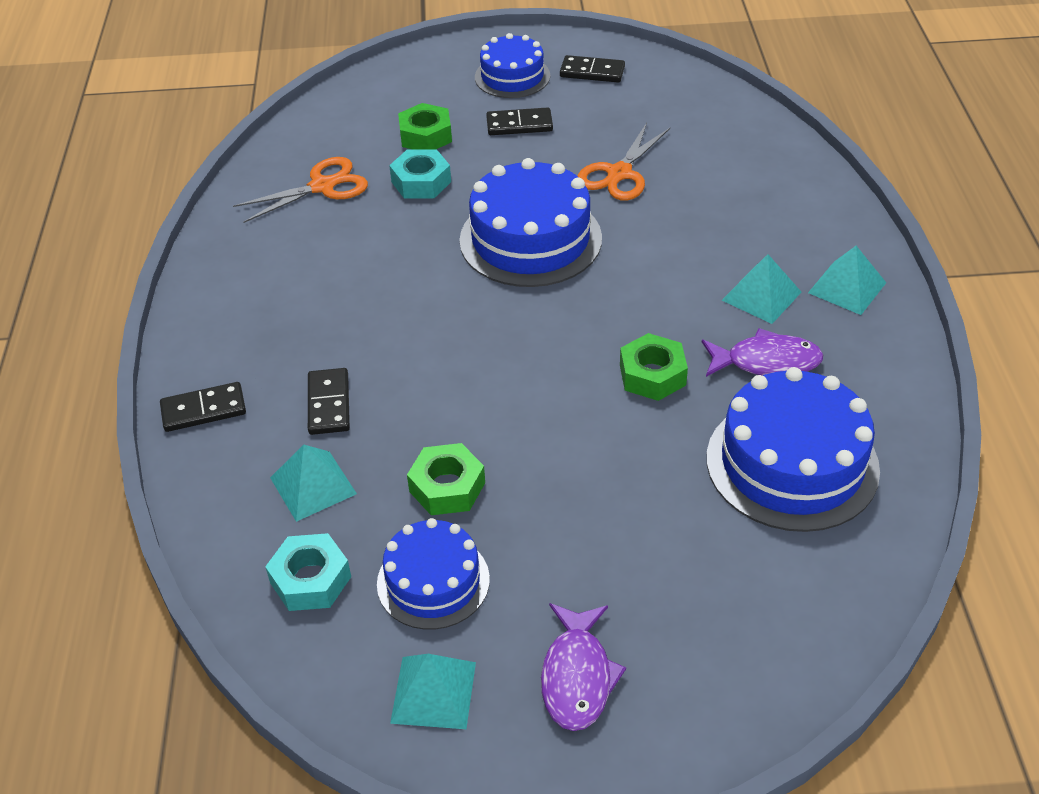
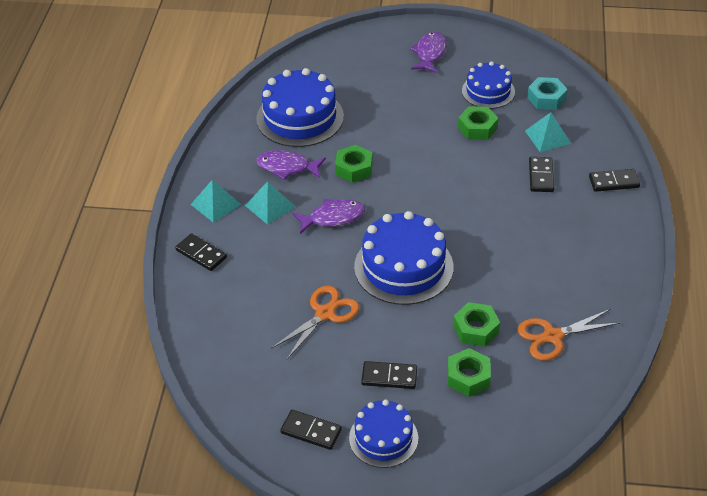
camera: 170 degrees left, 0 degrees up
(421, 182) = (476, 329): turquoise nut -> green nut
(433, 692) = (491, 55): turquoise pyramid -> none
(656, 291) = (333, 217): none -> purple fish
(823, 219) = (201, 254): none -> black domino

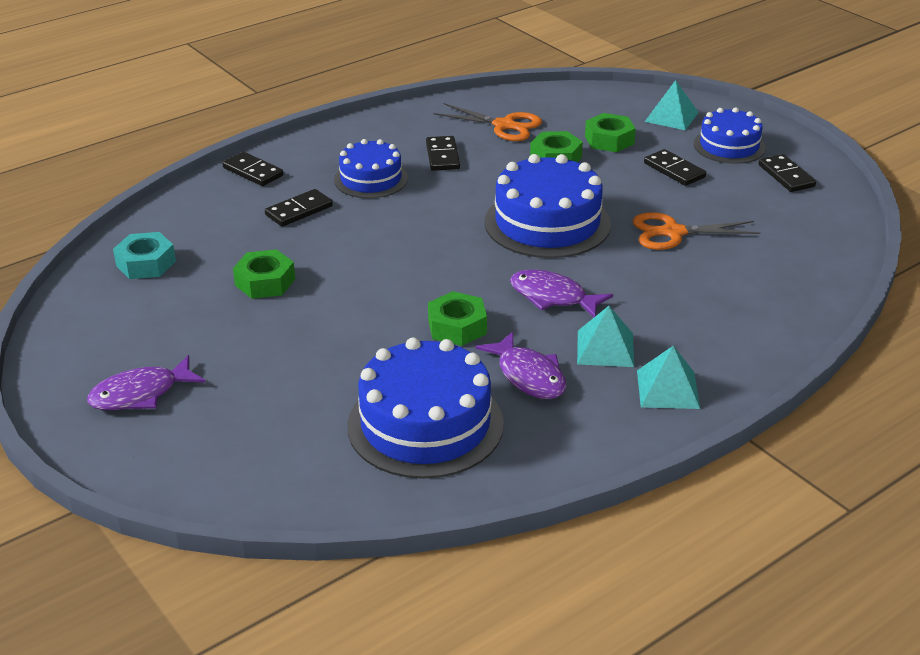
camera: 135 degrees left, 10 degrees down
(201, 254) = (745, 349): black domino -> black domino (442, 156)
(488, 91) = (179, 308): blue cake -> blue cake (371, 179)
(547, 137) = (223, 233): turquoise pyramid -> turquoise pyramid (671, 117)

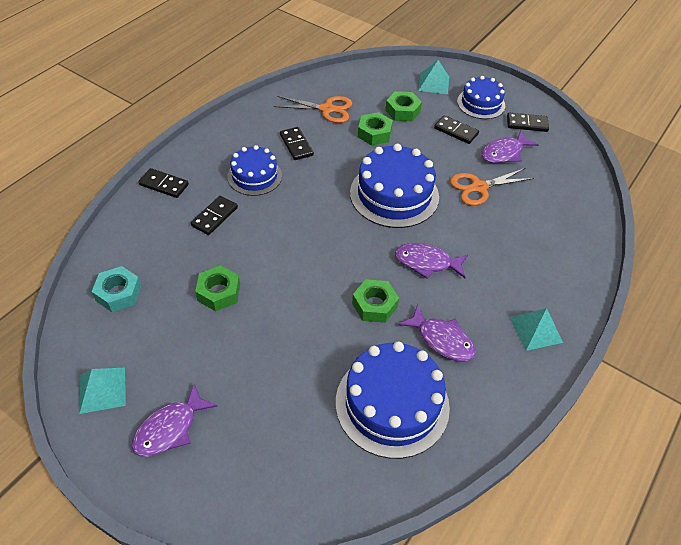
camera: 20 degrees left, 15 degrees up
(605, 348) = (480, 302): turquoise pyramid -> turquoise pyramid (102, 390)
(732, 202) = (504, 153): none -> purple fish
(786, 176) = (527, 124): black domino -> black domino turned 45 degrees counterclockwise

